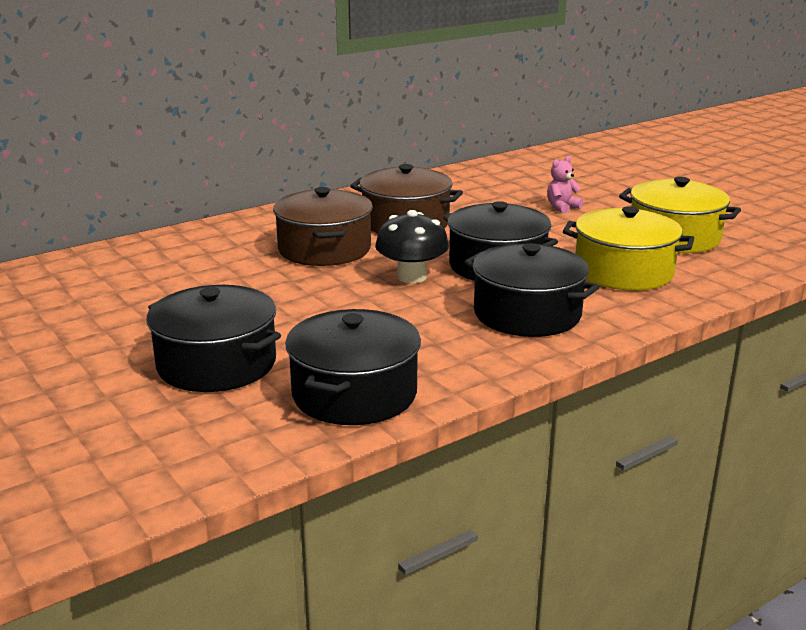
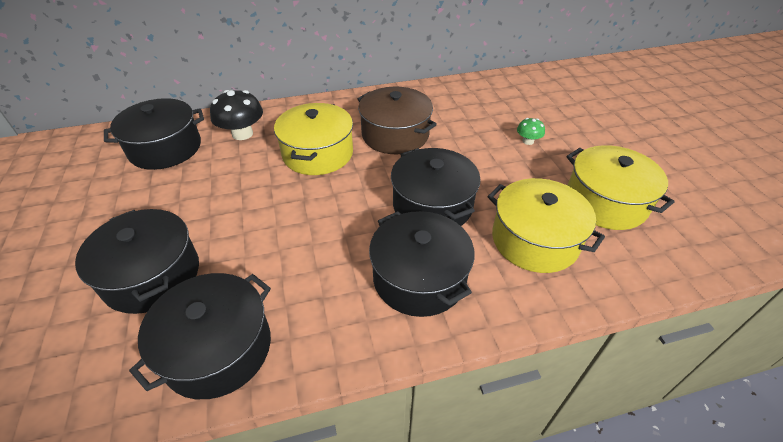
camera: 20 degrees right, 20 degrees up
(113, 273) = (165, 148): none -> black pot
(324, 249) = (317, 153): brown pot -> yellow pot
(411, 276) = (358, 203): black mushroom -> black mushroom (242, 134)
(562, 207) = (528, 141): pink teddy bear -> green mushroom

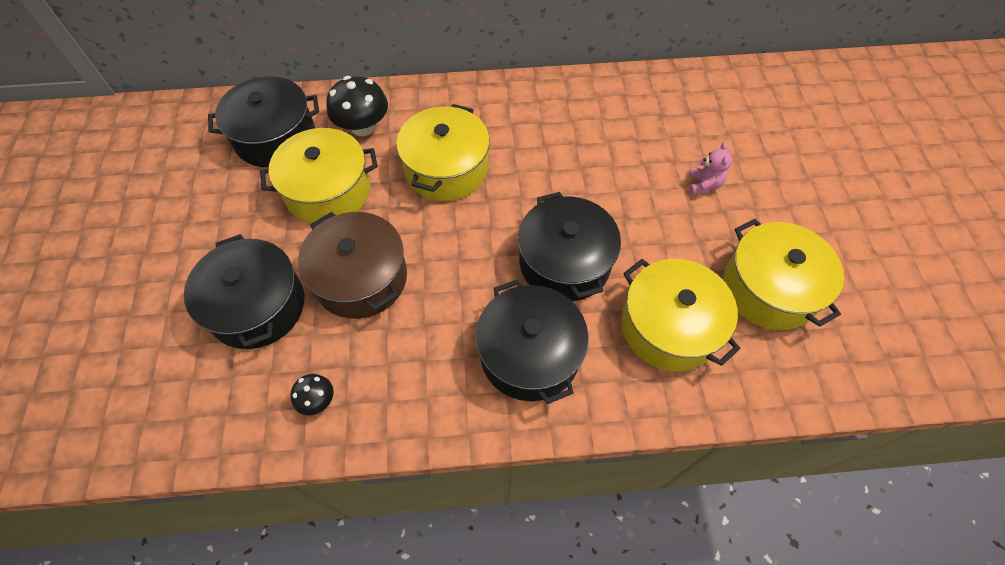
camera: 10 degrees right, 15 degrees up
(216, 180) = (328, 191): none -> yellow pot
(218, 349) = (317, 400): black pot -> black mushroom
(395, 135) = (543, 152): brown pot -> brown pot (361, 278)
(528, 141) = (703, 185): green mushroom -> pink teddy bear

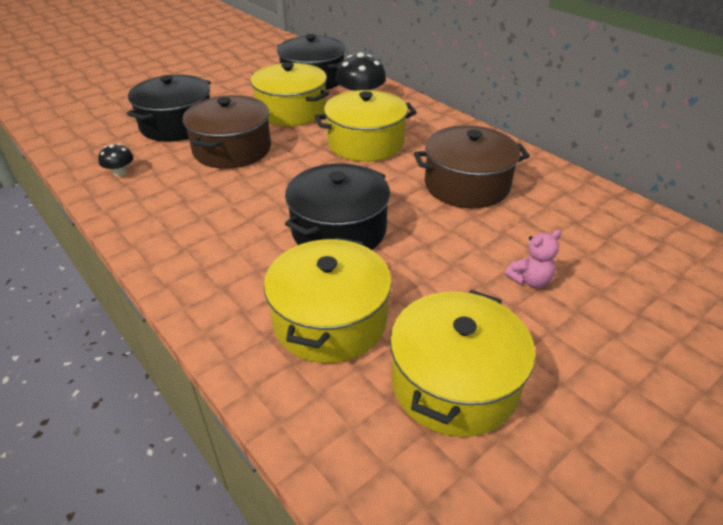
camera: 55 degrees right, 20 degrees down
(530, 354) = (229, 247): black pot -> none
(569, 143) = (466, 185): none -> brown pot

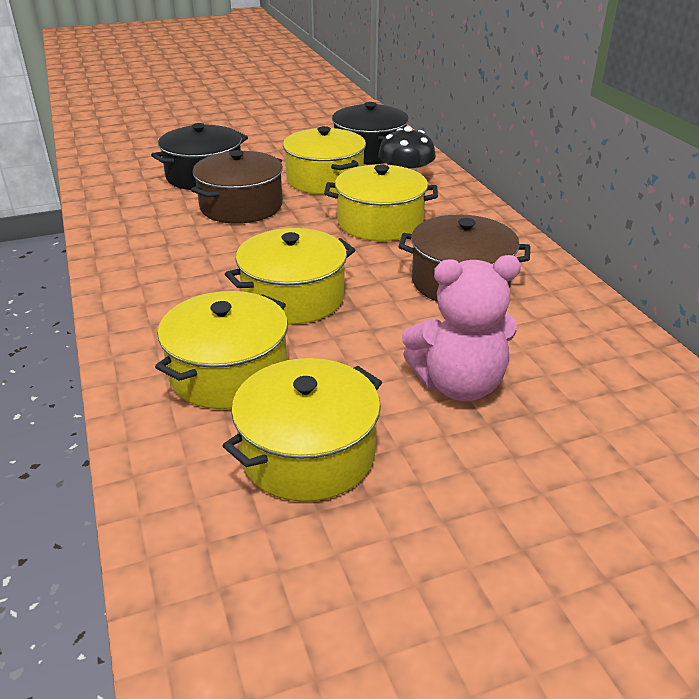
camera: 20 degrees right, 5 degrees down
(120, 173) = (126, 210): black mushroom -> none
(339, 230) = (293, 298): black pot -> yellow pot
(530, 280) = (458, 385): pink teddy bear -> pink teddy bear, size x2.10

